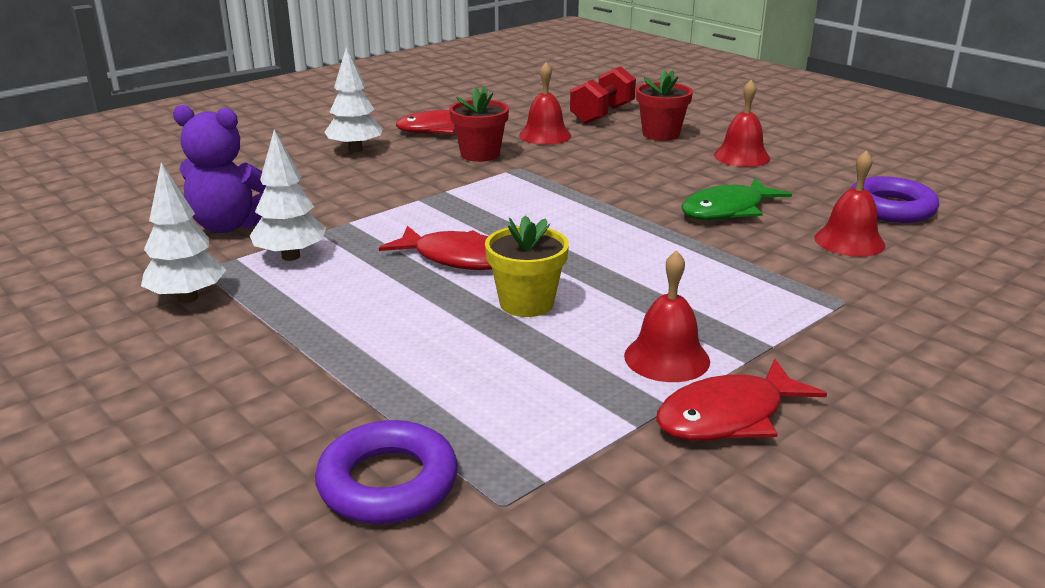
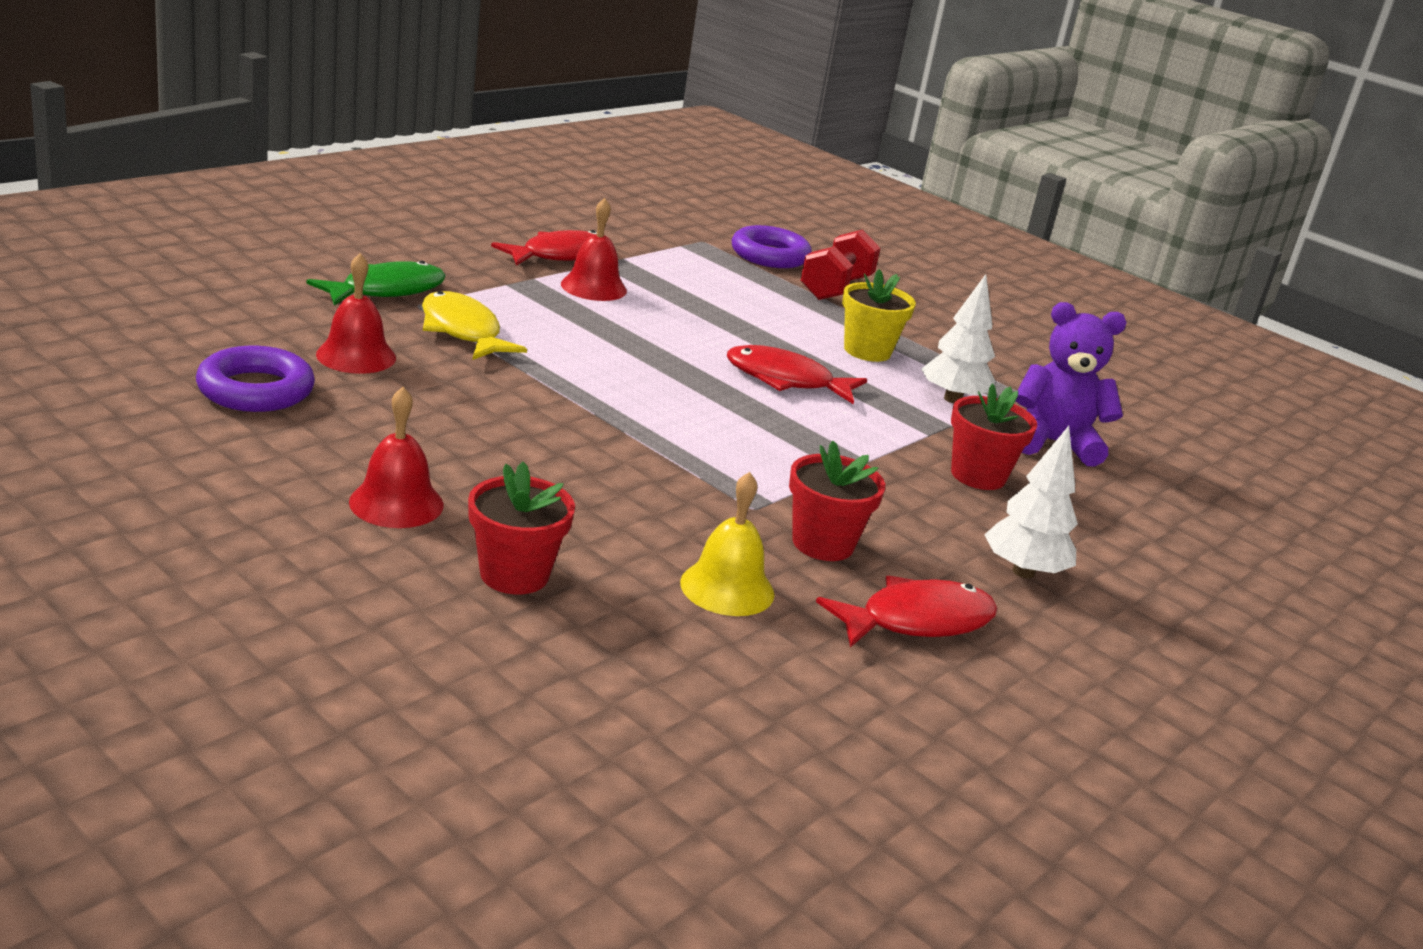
camera: 170 degrees right, 0 degrees up
(188, 298) = (1003, 369): white tree -> none
(332, 196) = (978, 475): none -> red flower pot
(526, 303) = (708, 334): yellow flower pot -> yellow flower pot (867, 351)
(545, 135) = (727, 588): red bell -> yellow bell
(602, 114) = (618, 653): red dumbbell -> red dumbbell (835, 288)
(727, 210) = (475, 408): green fish -> green fish (386, 290)
(780, 276) = (462, 331): none -> yellow fish

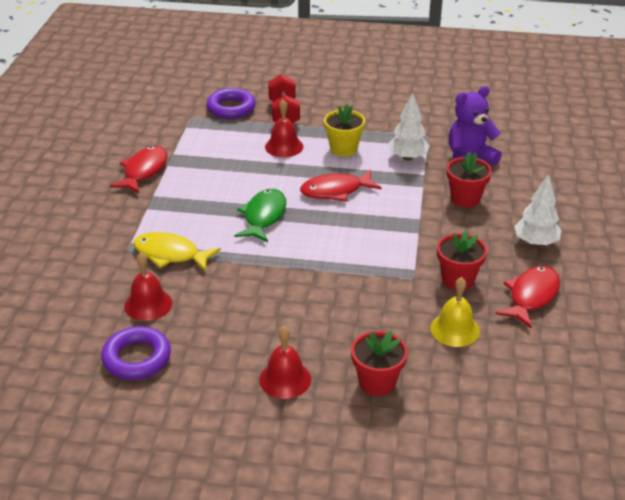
camera: 30 degrees left, 10 degrees up
(386, 290) = (100, 251): green fish -> green fish (263, 216)
(593, 287) = (186, 183): red bell -> red bell (284, 146)

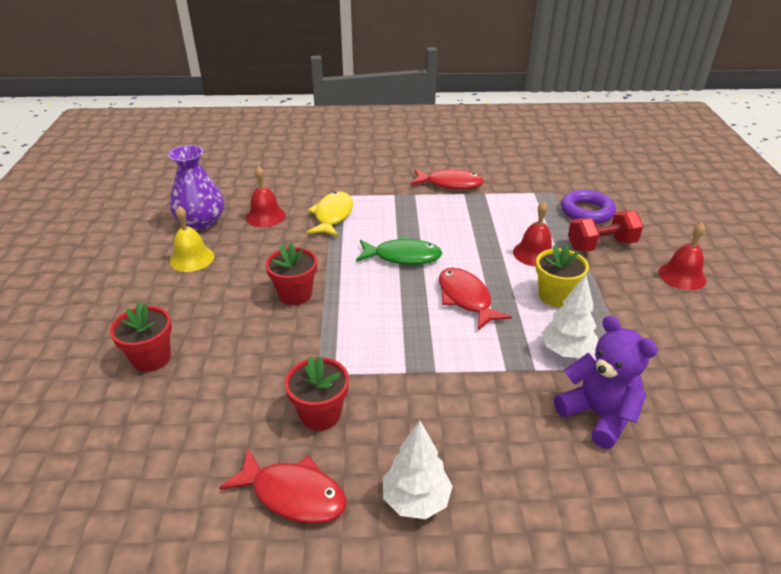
camera: 80 degrees right, 0 degrees up
(137, 358) = (201, 222): purple ring -> purple vase
(285, 379) = (165, 299): red bell -> red bell (682, 276)
(454, 329) = (228, 415): yellow bell -> yellow bell (192, 258)
(465, 199) = (496, 414): red flower pot -> red flower pot (295, 294)

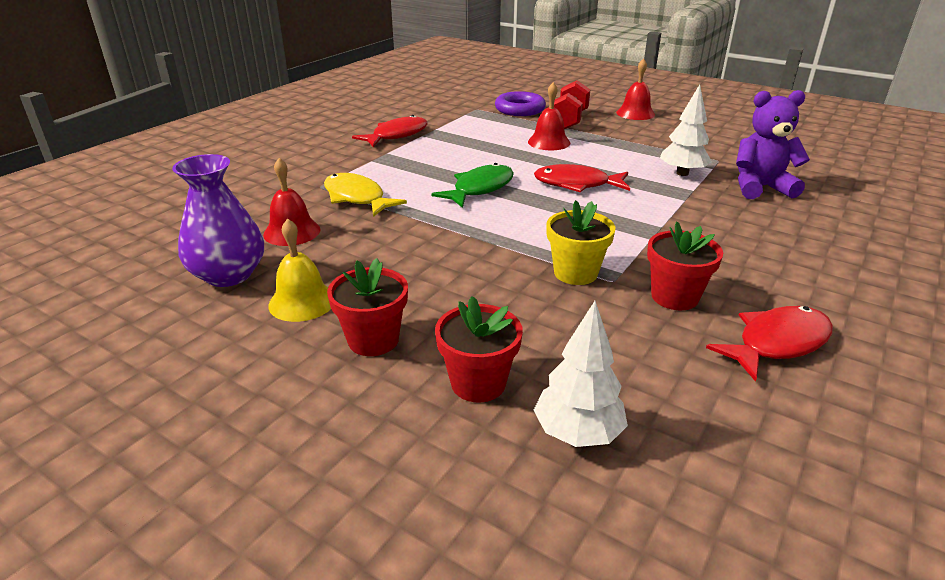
camera: 55 degrees left, 5 degrees down
(295, 294) = (469, 256): red flower pot -> red flower pot (373, 340)
(416, 500) = (813, 284): white tree -> white tree (578, 433)
(555, 296) = (612, 154): yellow flower pot -> yellow flower pot (575, 273)

